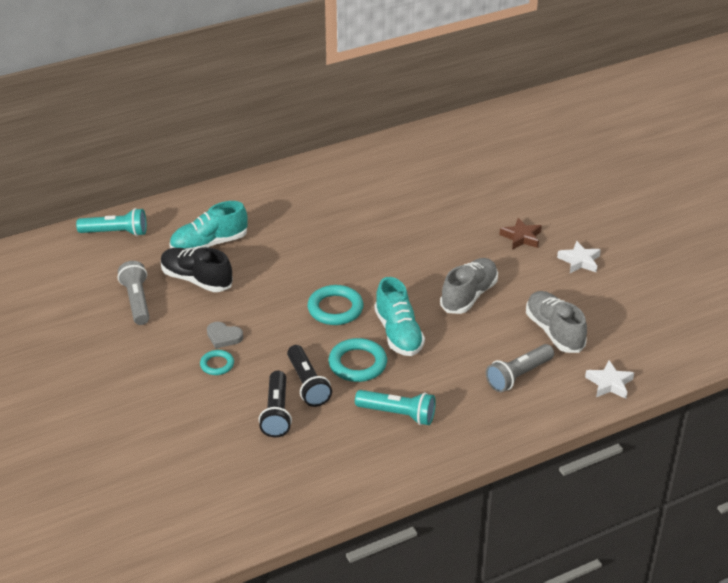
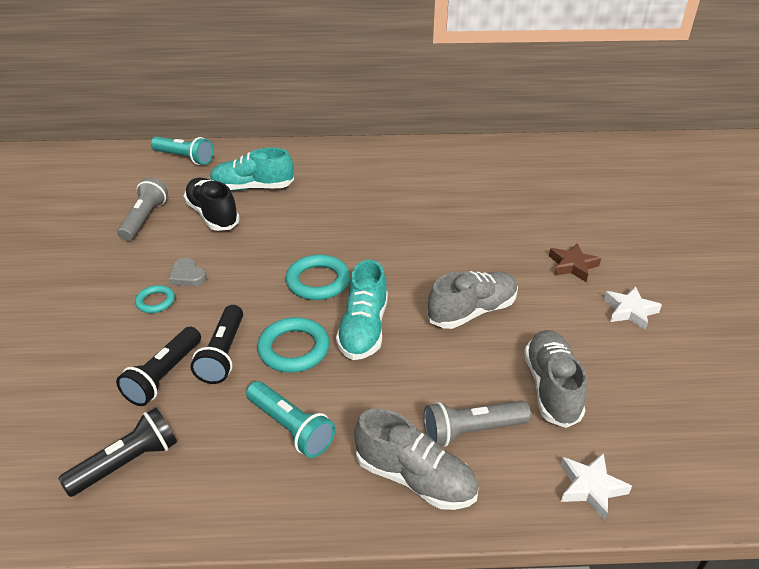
camera: 25 degrees right, 0 degrees up
(304, 472) = (127, 463): none -> black flashlight
(501, 415) = (415, 478): none -> grey shoe

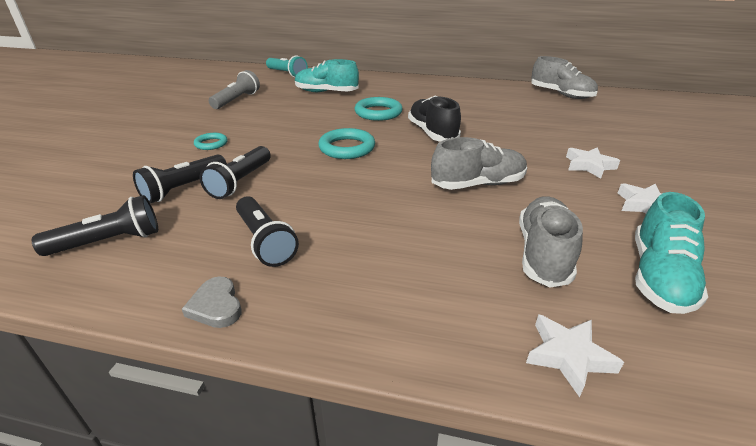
camera: 15 degrees right, 5 degrees down
(187, 275) = (245, 132): grey heart -> grey heart (216, 306)
(213, 215) = (287, 103): black shoe -> black shoe (432, 133)
(291, 428) = (265, 241): turquoise flashlight -> black flashlight
(294, 349) = (301, 187): turquoise ring -> turquoise ring (378, 113)
(363, 329) = (370, 182): turquoise shoe -> turquoise shoe (659, 276)
(415, 478) = (364, 305): grey shoe -> grey shoe (561, 94)
(471, 430) = (442, 275): grey flashlight -> none
(572, 265) = (589, 166): brown star -> white star

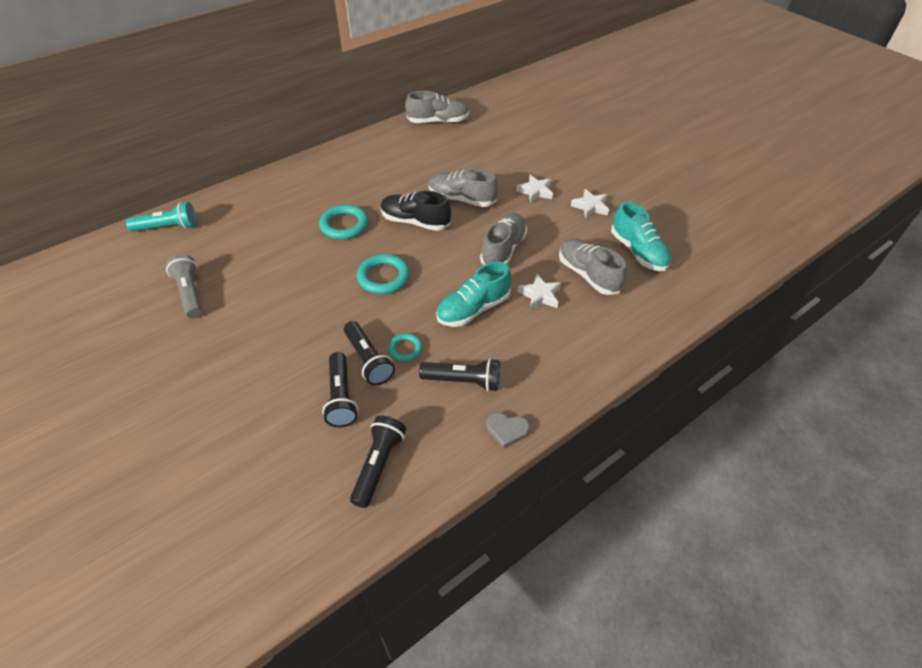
camera: 50 degrees left, 15 degrees up
(211, 144) = (275, 351): turquoise ring -> turquoise ring (405, 349)
(326, 92) = (257, 228): turquoise shoe -> turquoise shoe (473, 309)
(498, 138) = (461, 199): none -> grey shoe
(568, 356) = (653, 320): white star -> white star (540, 295)

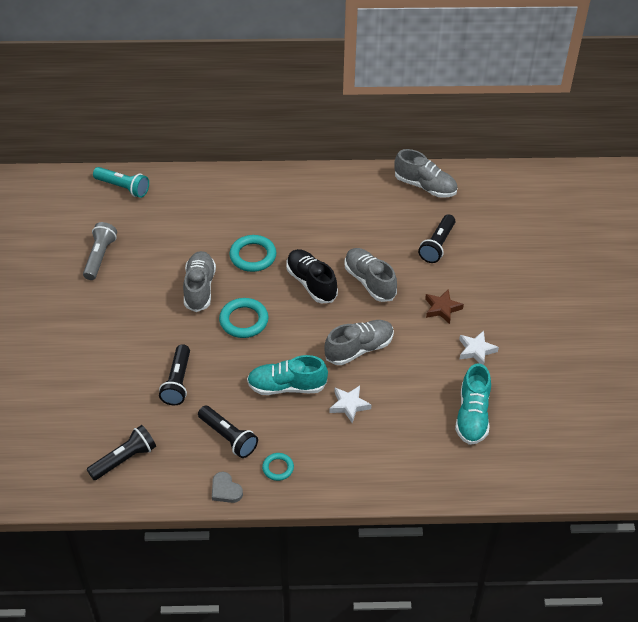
camera: 35 degrees right, 0 degrees up
(341, 397) = (138, 398): black flashlight -> black flashlight (437, 245)
(405, 349) = (210, 389): turquoise ring -> turquoise ring (278, 468)
(535, 191) = (442, 308): white star -> brown star
(588, 275) = (406, 411): grey shoe -> grey shoe (199, 288)

